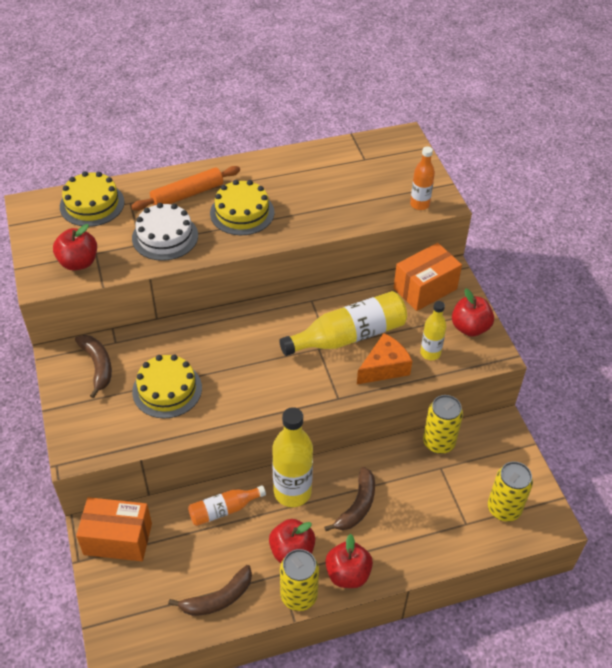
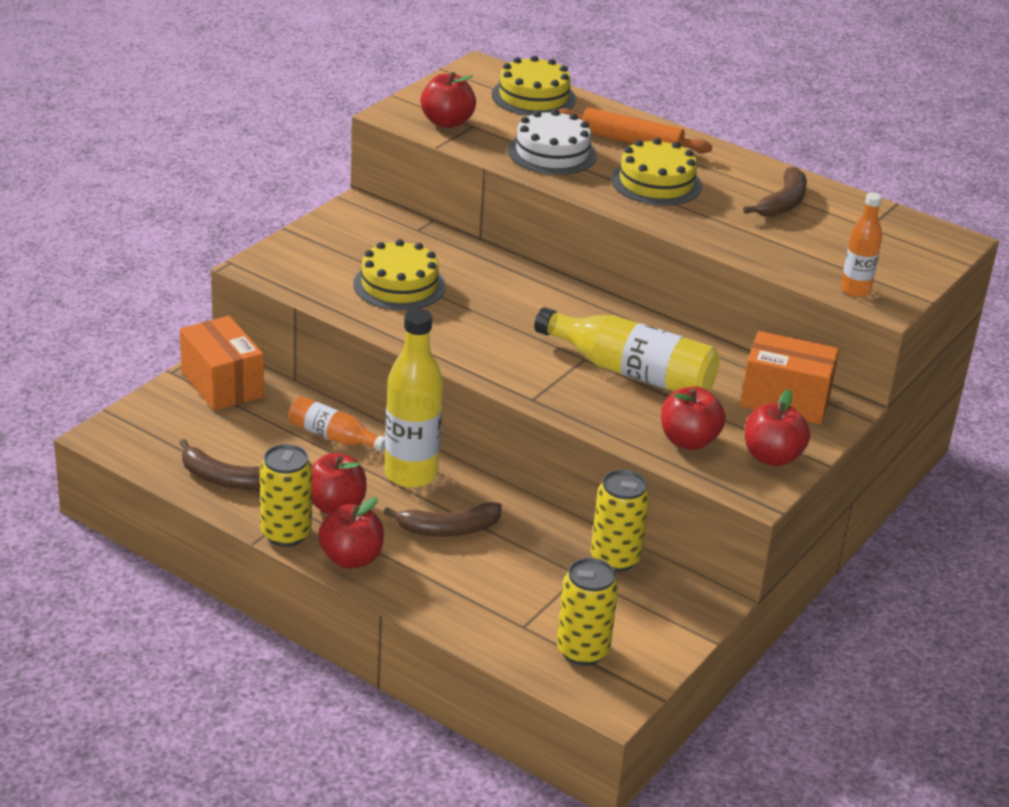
camera: 50 degrees right, 15 degrees down
(98, 366) = (375, 233): brown banana -> brown banana (783, 203)
(384, 368) = (620, 415): orange cheese -> none
(430, 353) = (688, 441): yellow bottle -> red apple

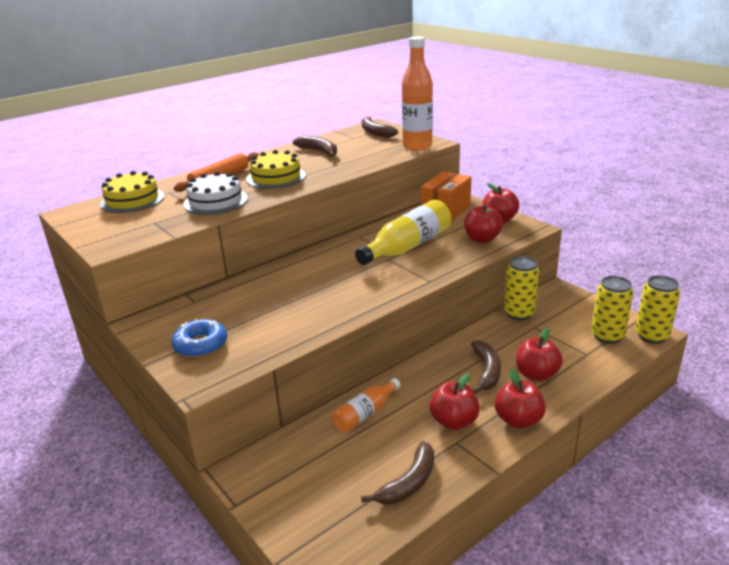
camera: 70 degrees left, 5 degrees down
(222, 384) = (269, 471): orange box -> none
(286, 534) = (486, 452): yellow can -> yellow can (651, 336)
(328, 253) = (201, 345): none -> blue donut
(399, 285) = (267, 317): yellow cake -> none
(411, 474) = (421, 381): yellow bottle -> none
(447, 122) = (140, 231): red apple -> red apple (536, 375)
(855, 290) = (417, 147): orange bottle -> orange bottle, size x1.77
(908, 244) = (375, 133): none -> brown banana

